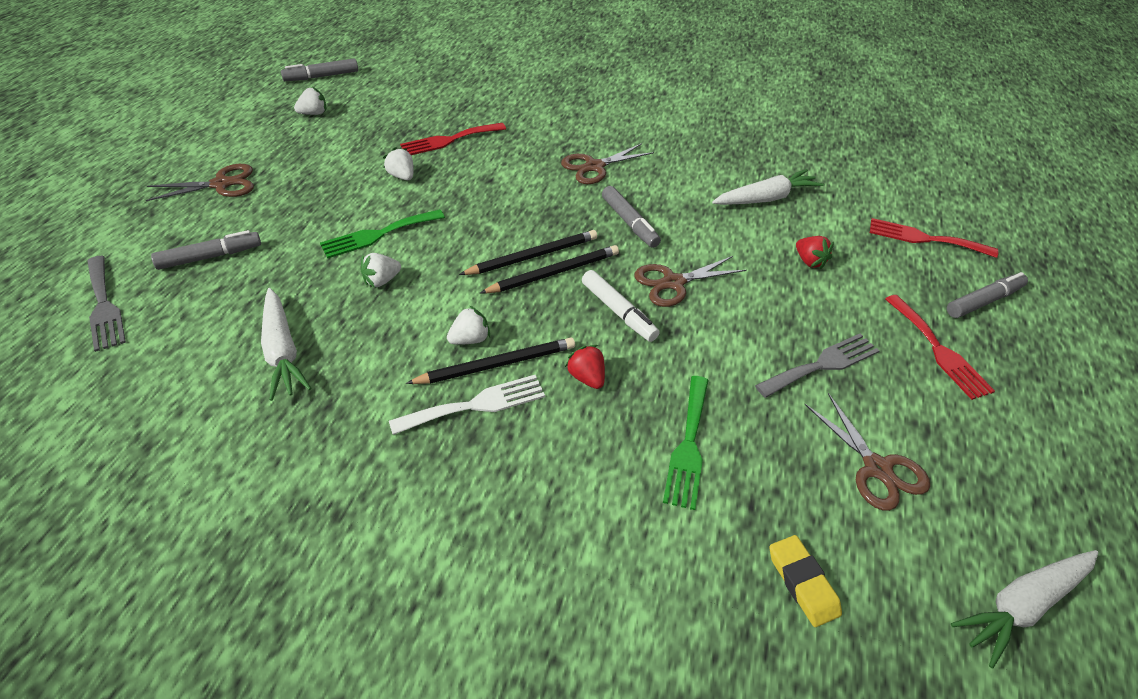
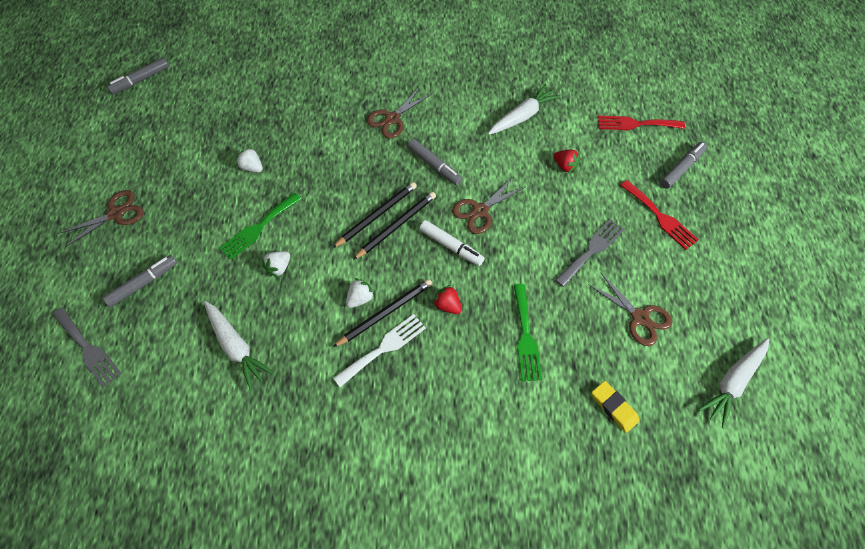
camera: 15 degrees left, 15 degrees up
(314, 113) = (153, 122): white strawberry -> none
(449, 140) = (273, 121): red fork -> none

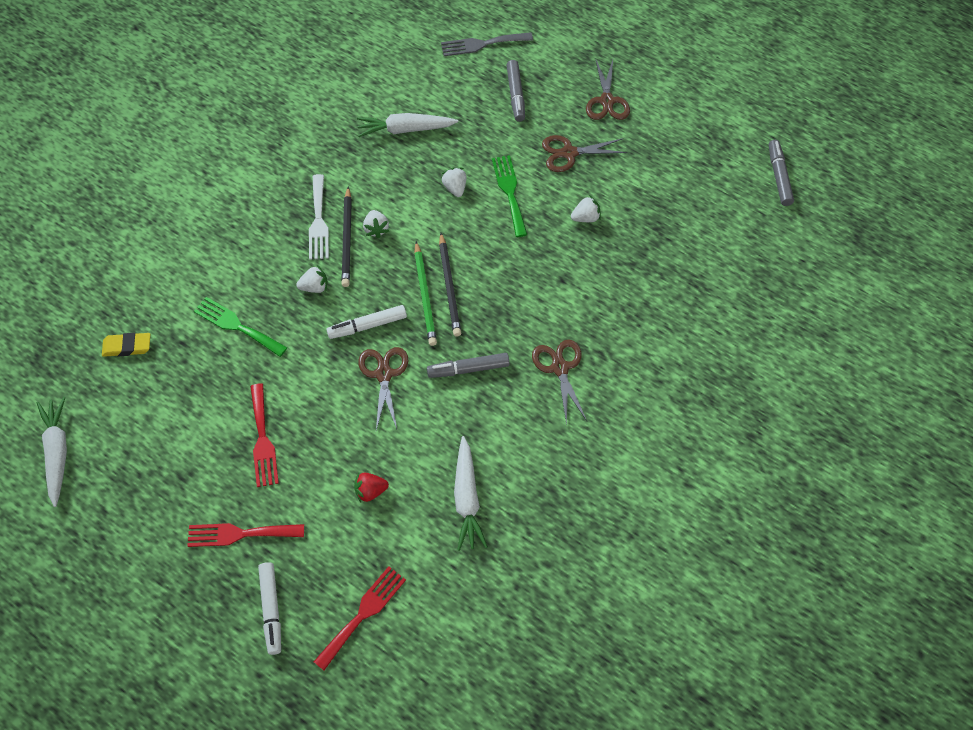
camera: 125 degrees right, 0 degrees up
(396, 226) = (425, 296): black pencil -> green pencil
(447, 305) = (314, 287): red strawberry -> white strawberry
(592, 250) = (262, 440): grey fork -> red fork
(640, 317) = (170, 427): brown scissors -> brown scissors (569, 153)
(681, 168) = (271, 609): grey marker -> white marker

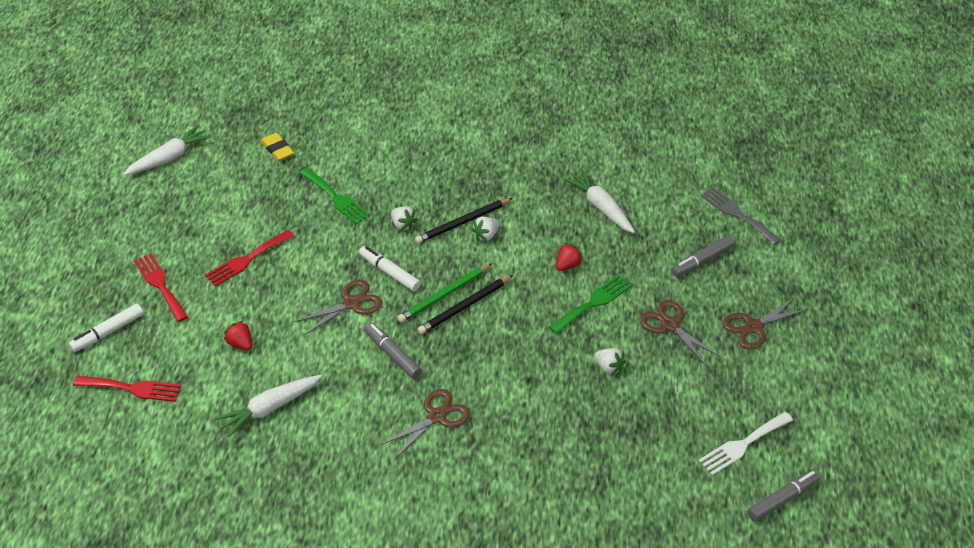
camera: 60 degrees right, 15 degrees down
(237, 326) = (336, 198): green fork -> green fork turned 135 degrees clockwise
(318, 221) = (466, 198): white fork -> white fork (742, 445)
(455, 188) = (567, 265): white strawberry -> red strawberry

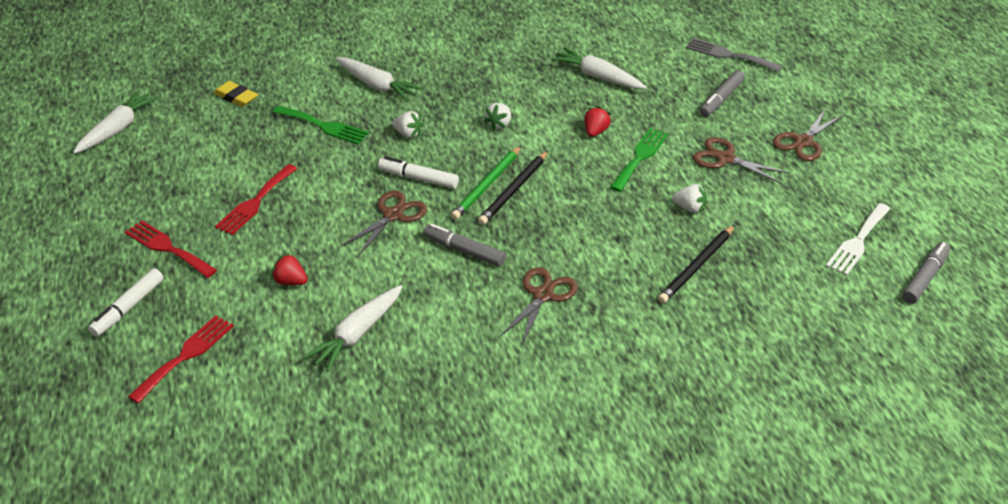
camera: 20 degrees left, 5 degrees down
(132, 388) = (186, 356): red fork -> red fork turned 45 degrees counterclockwise
(400, 167) = (377, 85): none -> white carrot
(462, 223) = (469, 119): black pencil -> black pencil (697, 266)

